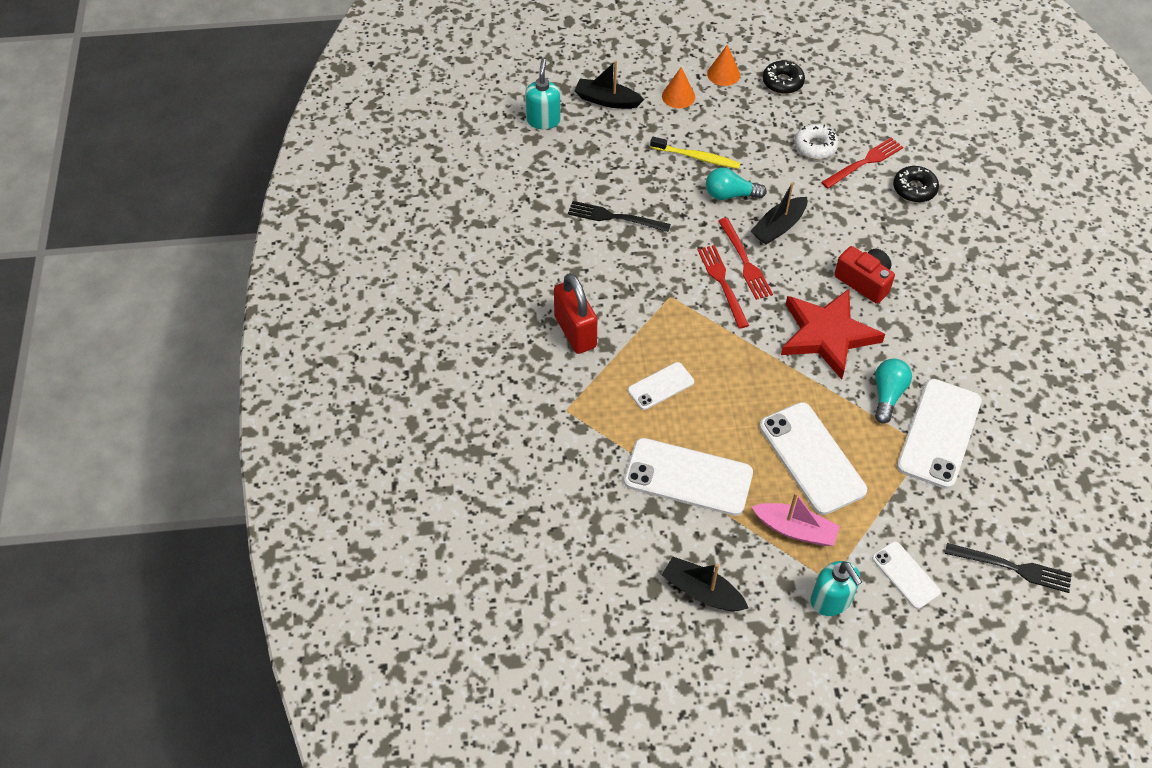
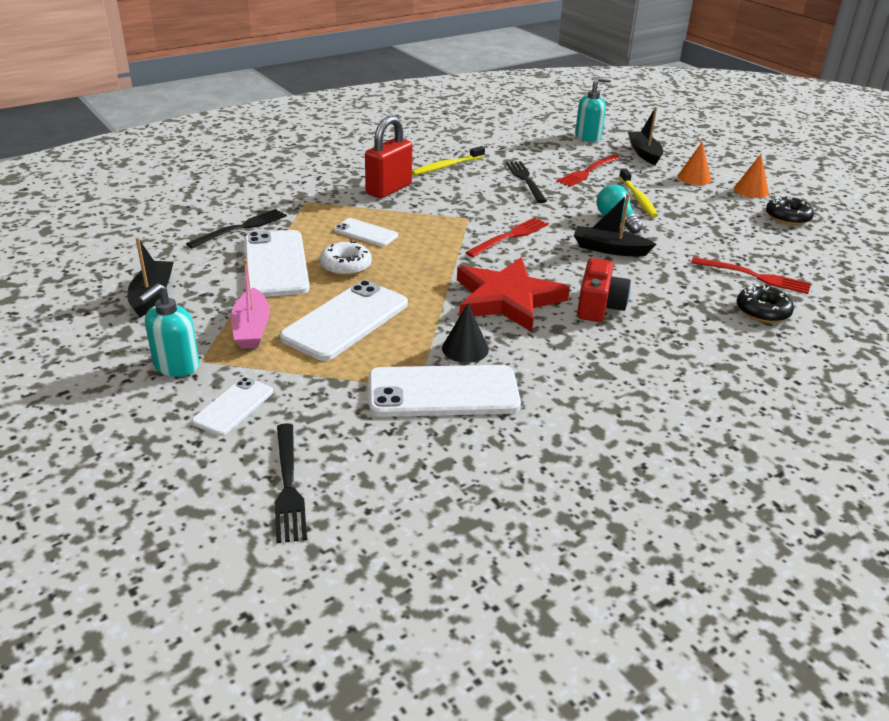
camera: 60 degrees right, 20 degrees down
(547, 263) = (447, 166): none -> yellow toothbrush
(598, 483) = (241, 228): none -> black fork
(745, 261) = (547, 242): red fork -> red fork (588, 171)
(815, 147) = (734, 247): white donut -> white donut (346, 266)
(887, 395) = (465, 349): turquoise light bulb -> black cone

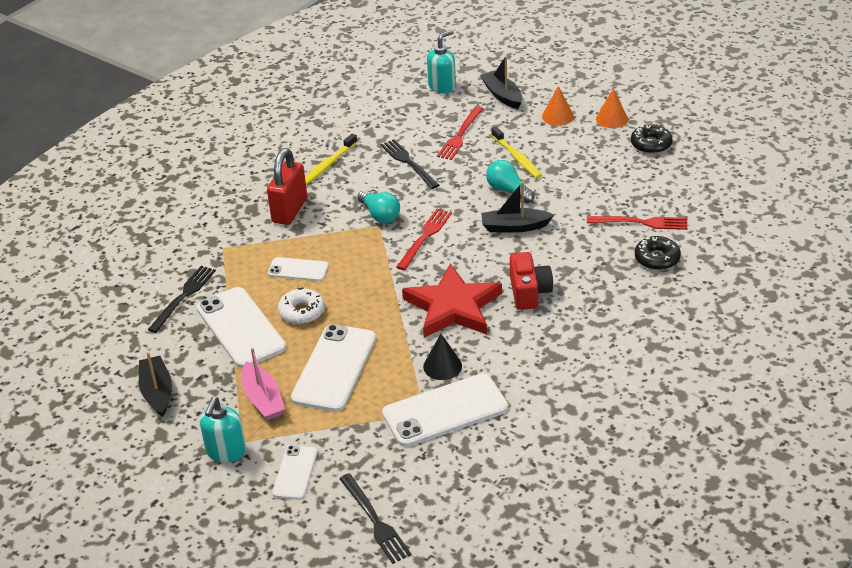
camera: 15 degrees left, 5 degrees up
(474, 210) = (380, 215): none -> turquoise light bulb

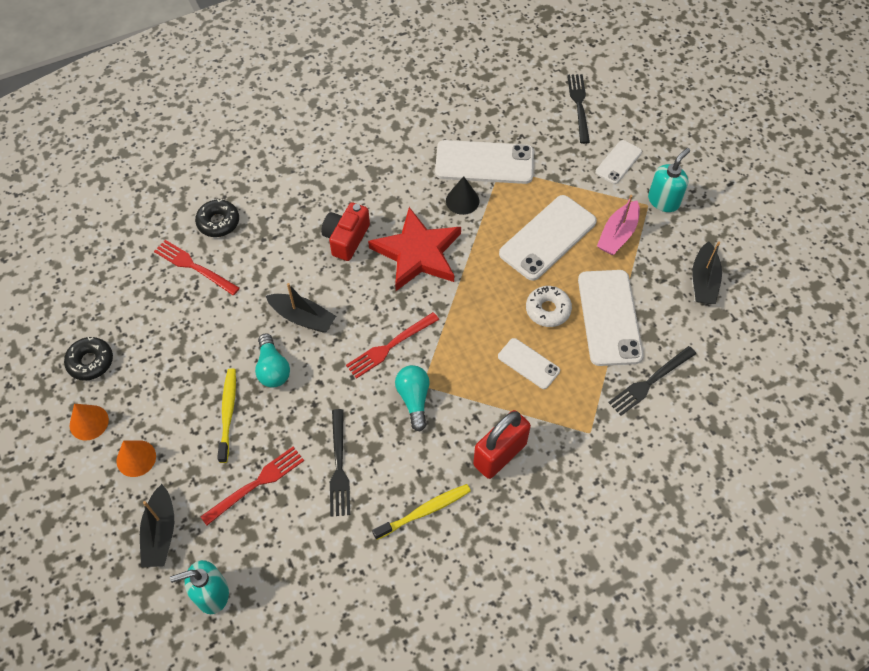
camera: 155 degrees left, 20 degrees up
(263, 399) = (618, 234): pink boat -> pink boat turned 150 degrees counterclockwise

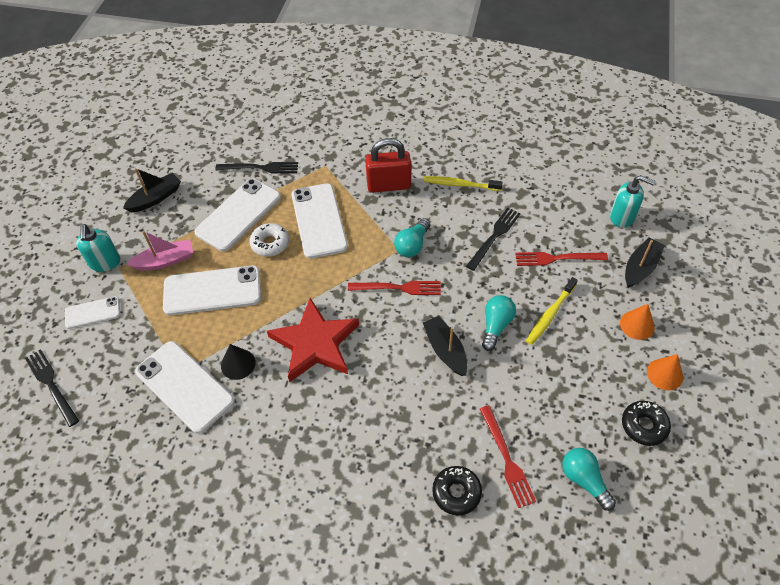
camera: 140 degrees left, 5 degrees down
(123, 289) = (584, 480): none -> turquoise light bulb
(346, 238) = (358, 395): red camera -> none
(528, 363) = (319, 220): white phone -> white phone, size x1.83
(579, 105) = (51, 385): black fork -> black fork turned 105 degrees clockwise
(664, 201) = (105, 262): turquoise soap dispenser -> turquoise soap dispenser turned 90 degrees counterclockwise

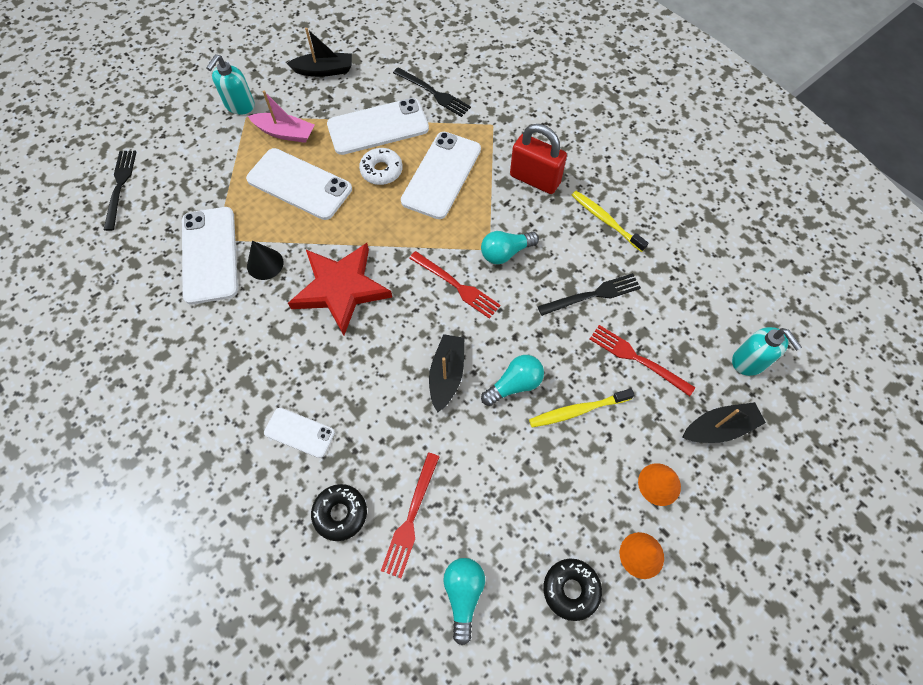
camera: 35 degrees right, 10 degrees up
(92, 313) = (196, 144): white phone -> white phone (299, 432)

